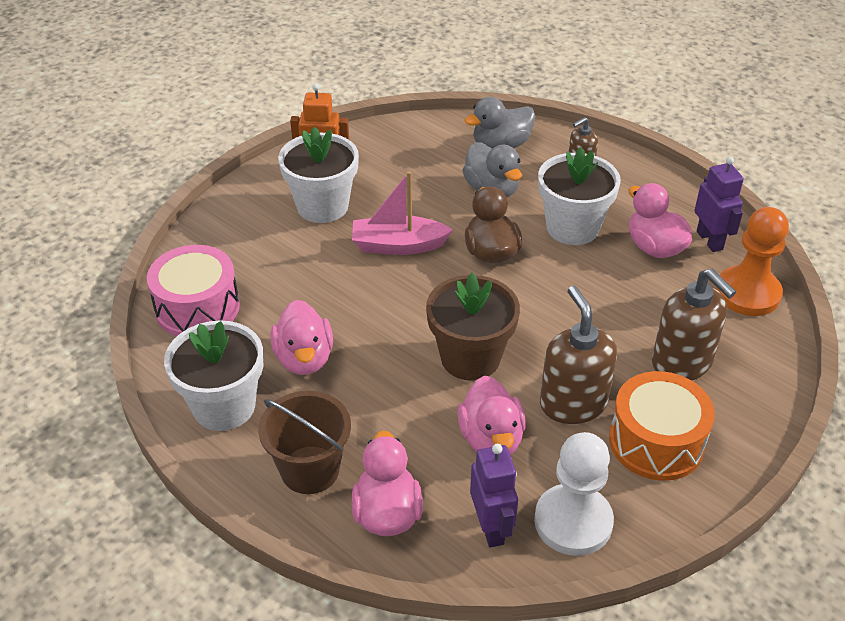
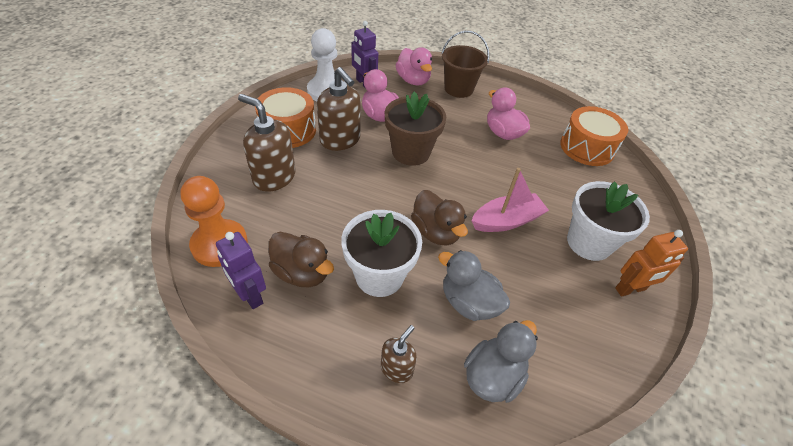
camera: 155 degrees right, 5 degrees up
(197, 308) = (587, 147): pink drum -> orange drum
(224, 406) = (521, 105): white flower pot -> none
(654, 247) = (302, 272): pink duck -> brown duck

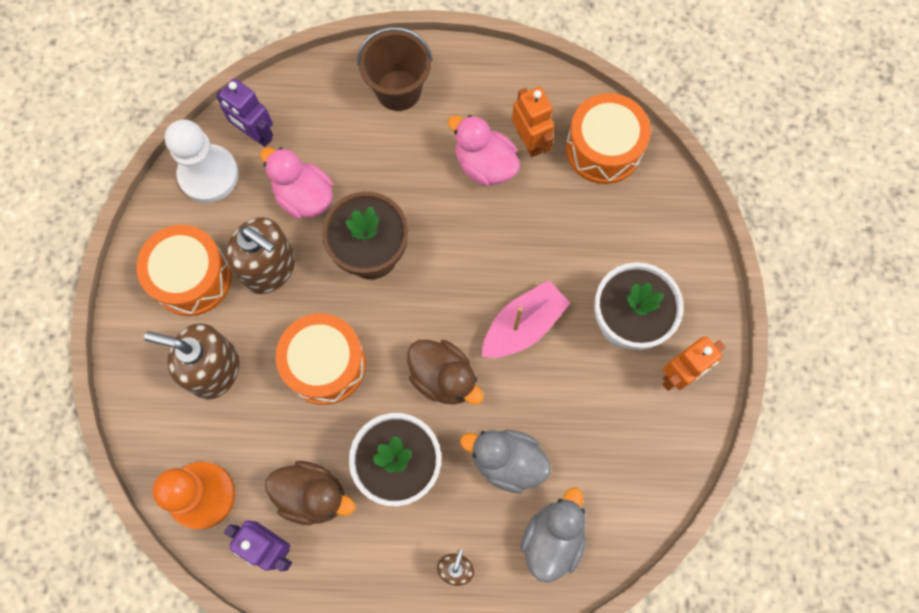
camera: 15 degrees left, 25 degrees up
(352, 198) = (325, 364): none -> orange drum
(413, 80) = (326, 97): pink duck -> none
(536, 131) = (529, 141): none -> orange robot

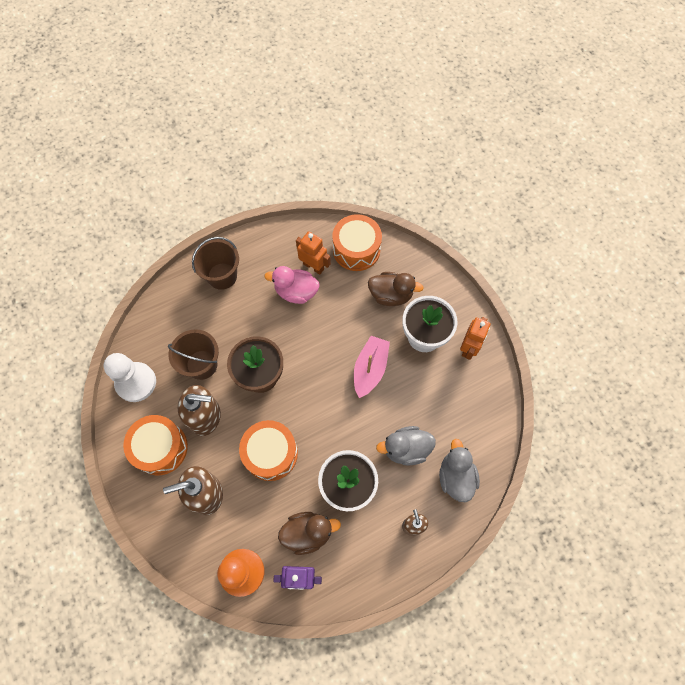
camera: 30 degrees left, 5 degrees down
(256, 134) = (151, 344): purple robot -> none
(304, 196) = (201, 364): pink duck -> brown bucket
(443, 377) = (343, 422): brown duck -> brown duck (391, 295)

